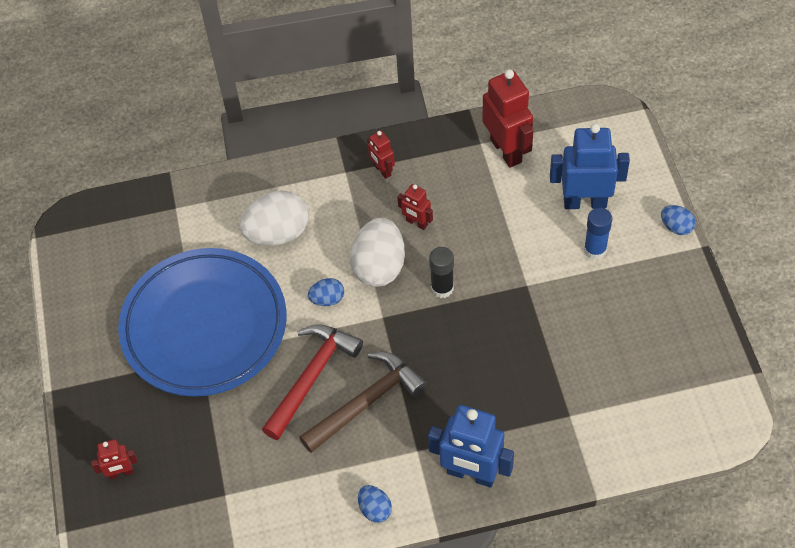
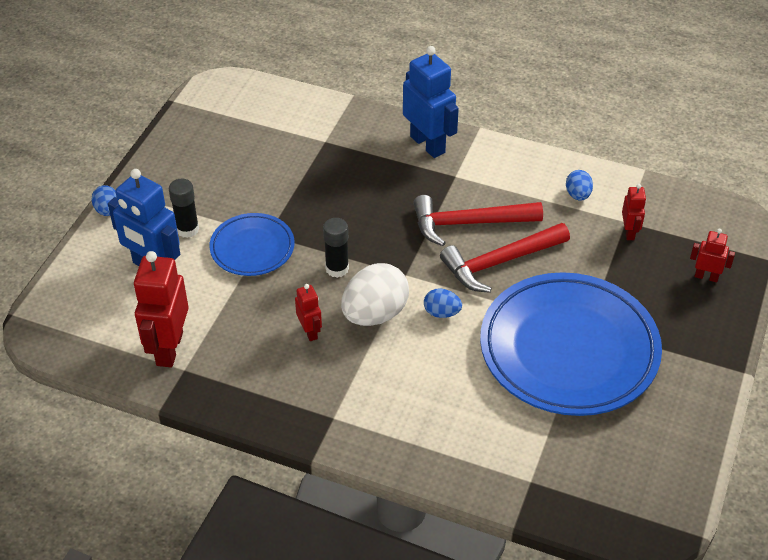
camera: 150 degrees left, 10 degrees down
(278, 233) = (444, 395): white egg -> none
(366, 402) = (469, 223): brown hammer -> red hammer
(375, 509) = (515, 159): blue egg -> blue egg (578, 195)
(382, 170) = (297, 397): red robot -> red robot (629, 232)
(526, 265) = (252, 248): none -> blue plate
(595, 250) = (187, 229): blue glue stick -> black glue stick

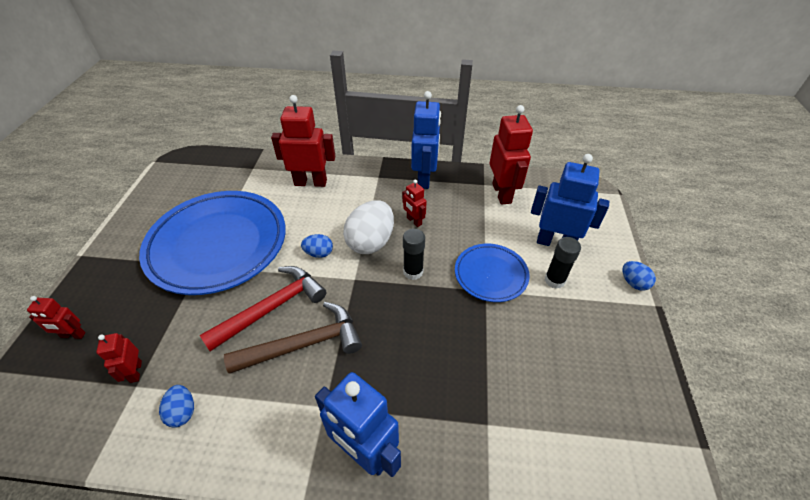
camera: 165 degrees right, 0 degrees up
(265, 398) = (424, 179): none -> blue robot
(439, 429) = (310, 182): none -> red robot
(469, 223) = (304, 344): red hammer -> brown hammer

